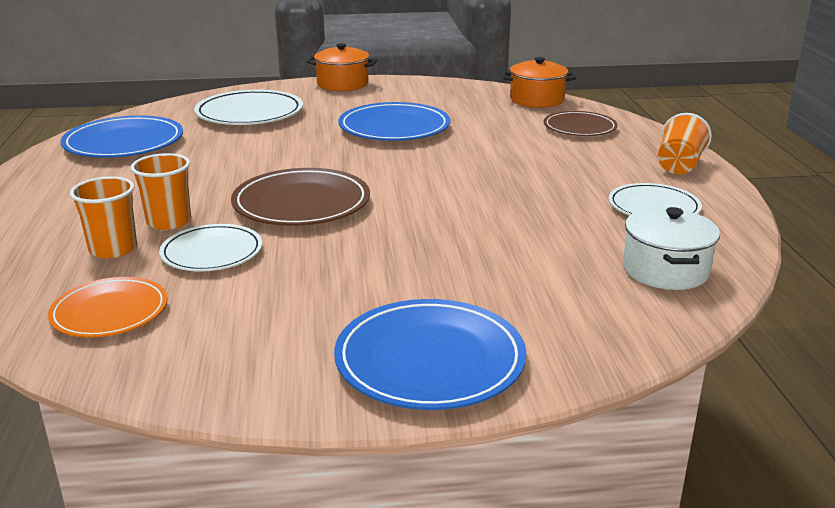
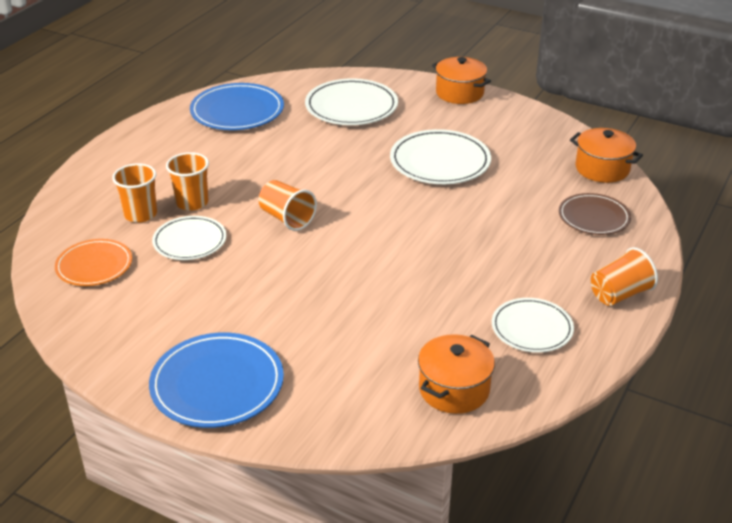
camera: 35 degrees right, 10 degrees up
(301, 203) = (287, 218): brown plate -> orange cup
(394, 127) = (440, 161): blue plate -> white plate
(665, 270) = (454, 389): white pot -> orange pot

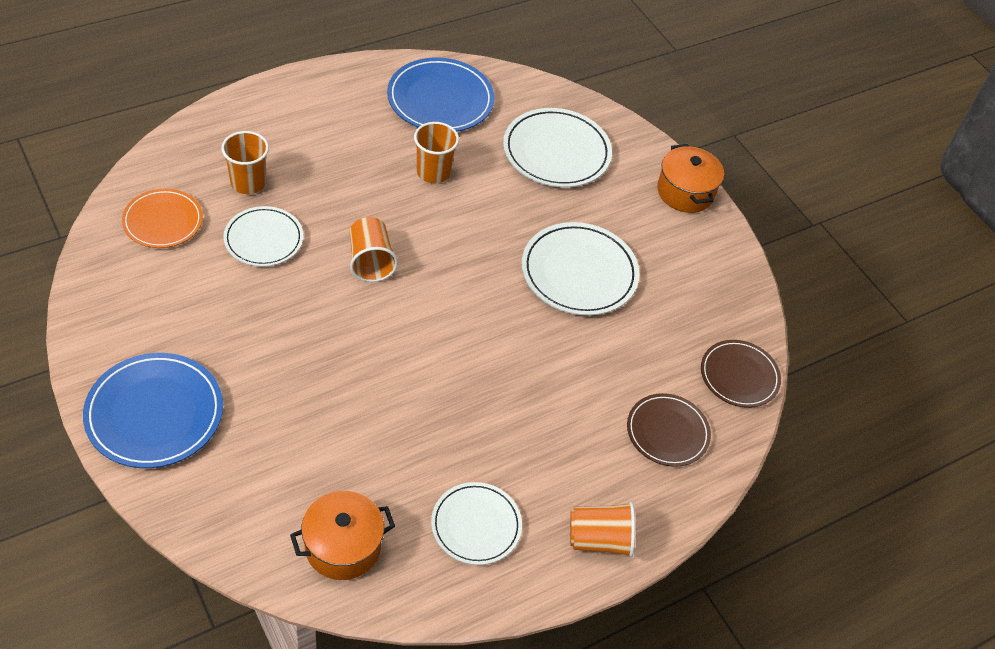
camera: 25 degrees right, 15 degrees up
(192, 202) = (303, 194): orange cup -> orange cup (433, 172)
(602, 169) = (739, 376): orange pot -> brown plate

